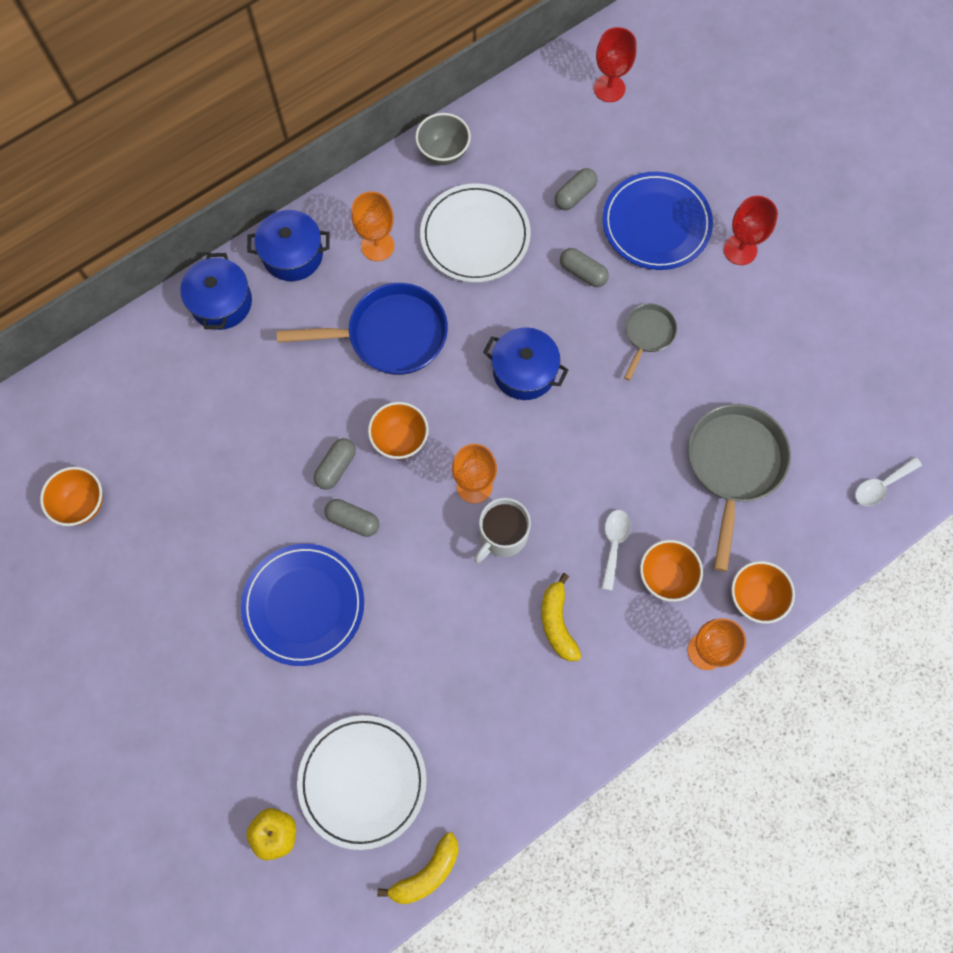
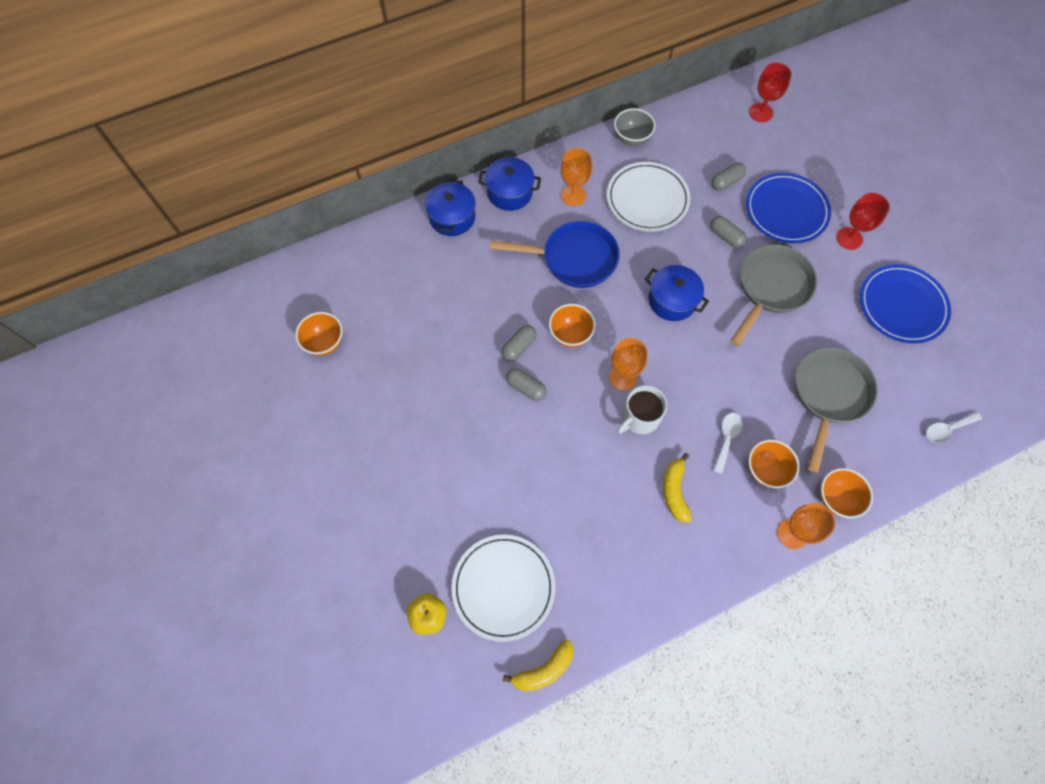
camera: 10 degrees right, 5 degrees down
(303, 605) = (478, 444): blue plate -> blue plate (902, 306)
(647, 334) = (771, 288): grey pan -> grey pan, size x1.89

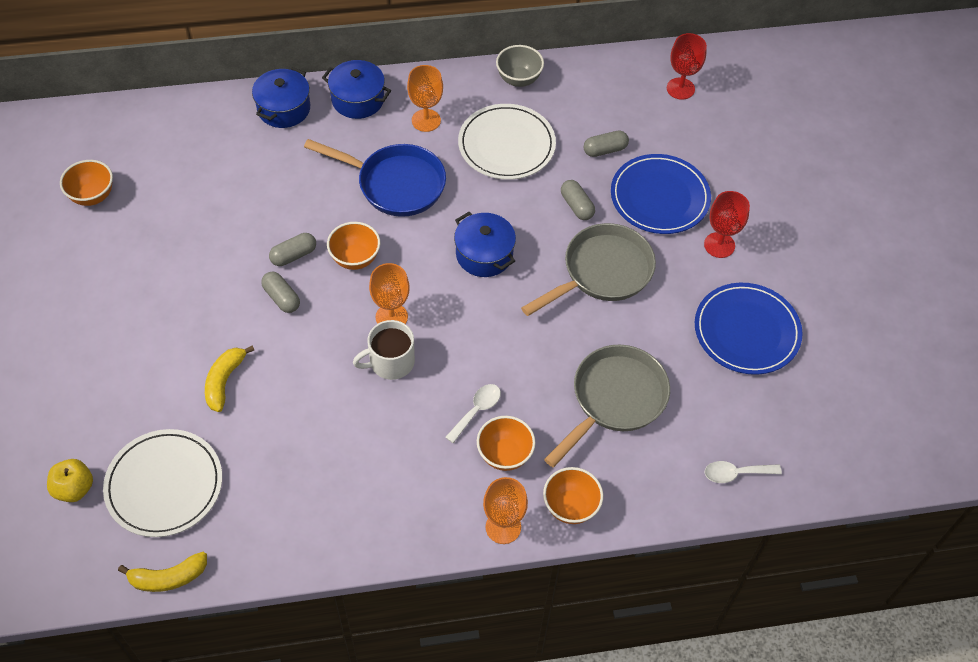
camera: 15 degrees right, 10 degrees down
(675, 491) = (393, 446): yellow banana -> yellow banana (224, 381)

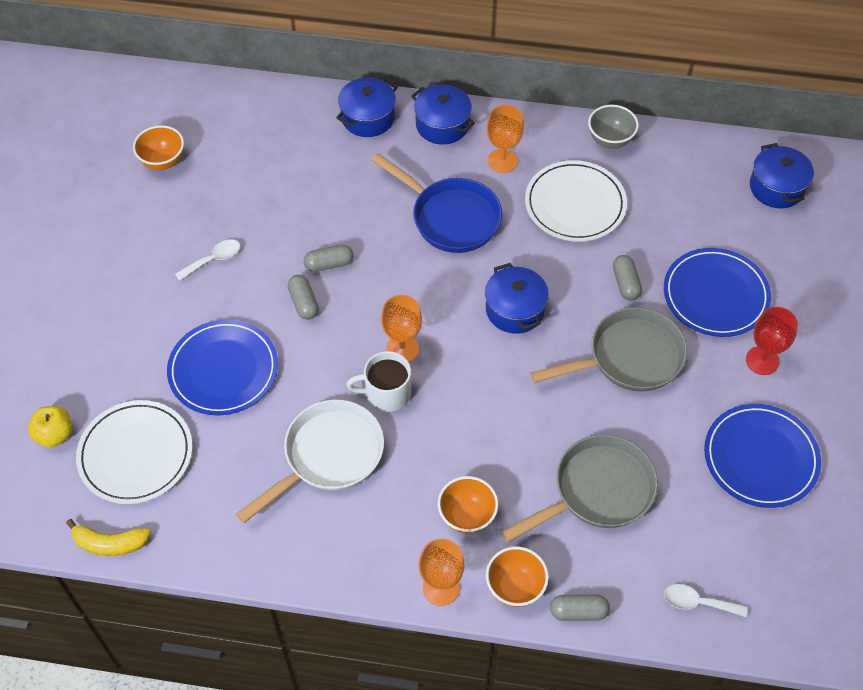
camera: 20 degrees right, 0 degrees up
(224, 381) = (223, 370): yellow banana -> blue plate
(355, 258) = (387, 282): orange bowl -> none
(355, 435) = (328, 456): none -> white pan
(477, 410) = (454, 464): white spoon -> white spoon (213, 259)
(605, 150) = (675, 233): grey capsule -> grey capsule (578, 611)
(680, 88) = (776, 187): red goblet -> blue pot

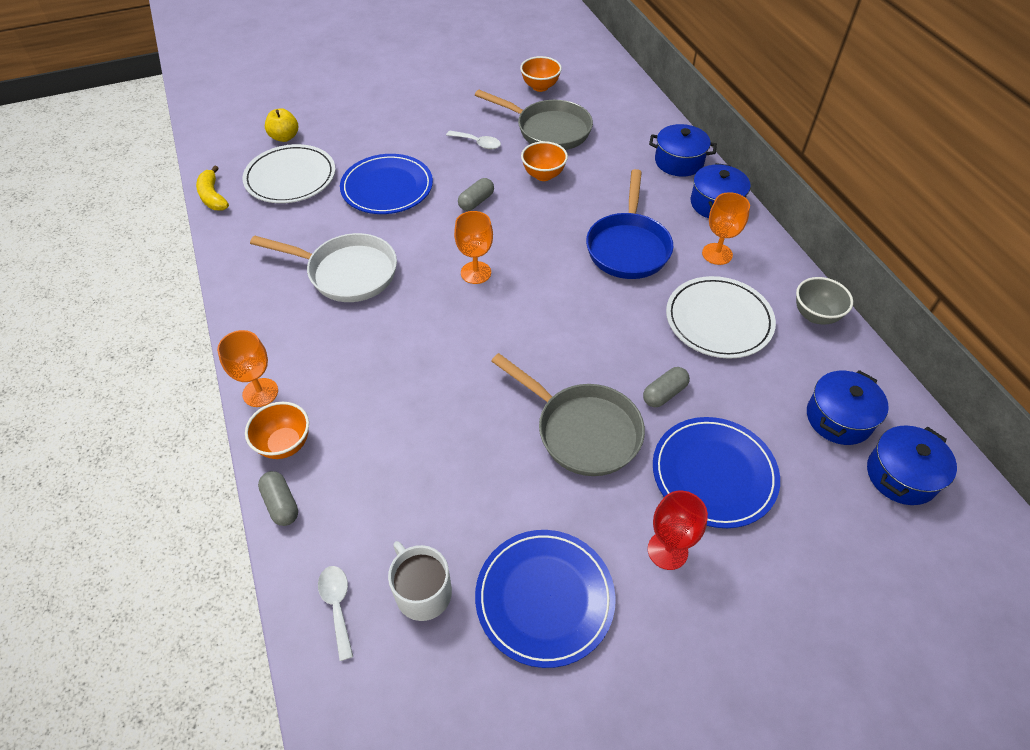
camera: 60 degrees right, 5 degrees down
(329, 264) = (522, 199): grey capsule -> none
(386, 393) = (427, 281): white mug -> white mug (422, 592)
(467, 516) = (339, 381): orange bowl -> orange bowl (543, 175)
(515, 310) = (569, 326): blue pot -> blue pot (838, 418)
(597, 491) = (418, 466): grey pan -> grey pan (549, 130)

